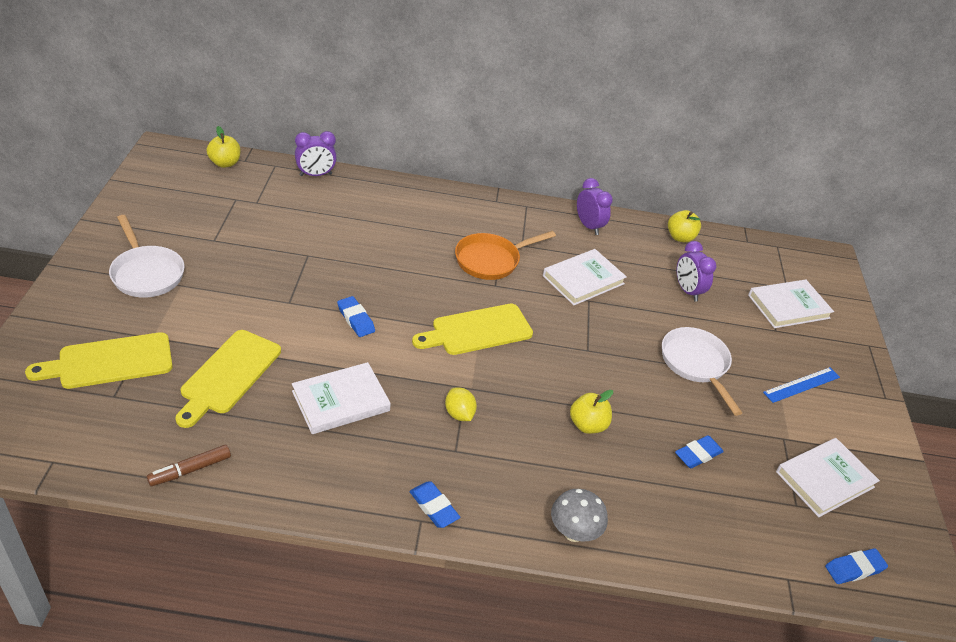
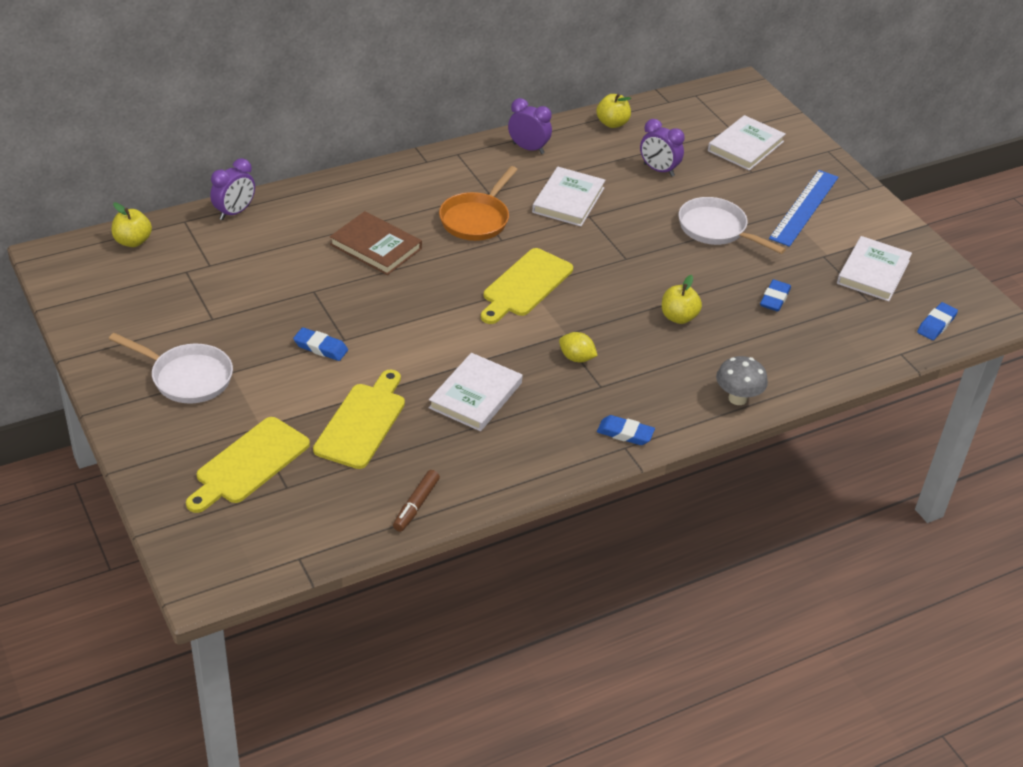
camera: 30 degrees left, 0 degrees up
(228, 375) = (362, 422): yellow cutting board -> yellow cutting board turned 150 degrees counterclockwise
(356, 319) = (417, 325): blue eraser -> blue eraser (320, 347)
(390, 245) = (376, 247): none -> brown book
(802, 385) = (804, 207): blue ruler -> blue ruler, size x1.55

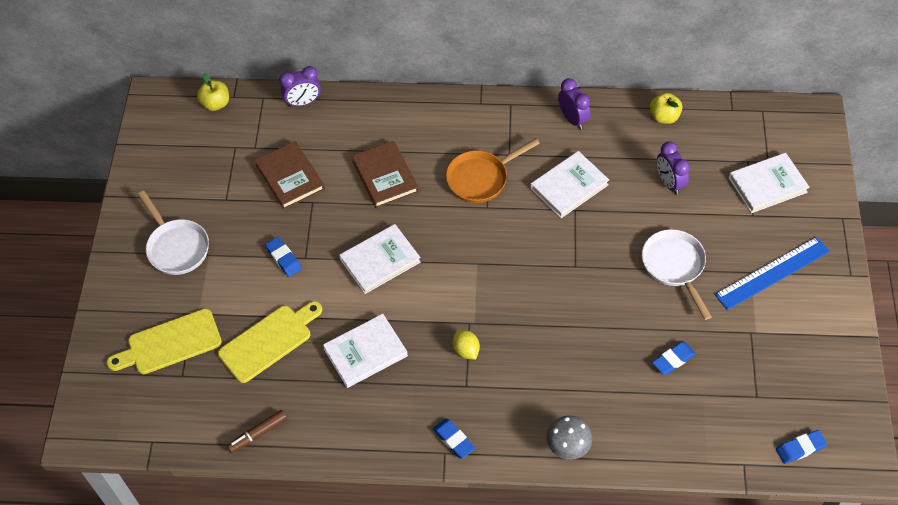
camera: 35 degrees right, 15 degrees up
(271, 278) = (290, 177): none -> brown book
(525, 285) = (474, 261): yellow cutting board -> none
(678, 317) = (577, 345): yellow apple -> none
(873, 272) = (784, 368): white book -> white book (380, 261)

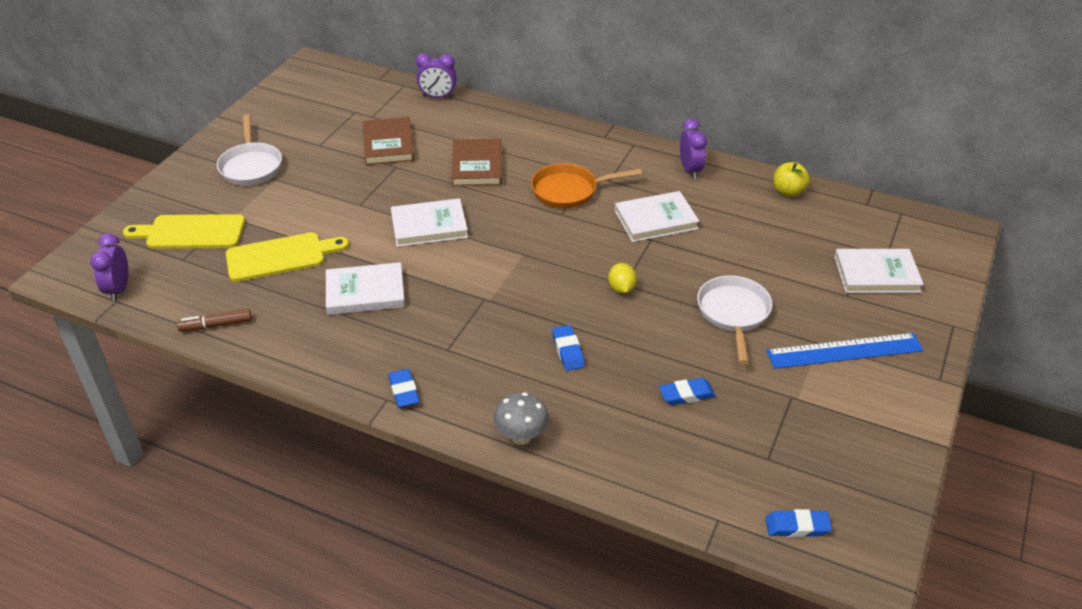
camera: 20 degrees right, 15 degrees down
(216, 104) = (360, 79): yellow apple -> none
(283, 258) = (340, 200): blue eraser -> blue eraser (568, 351)
(466, 350) = (466, 320): yellow lemon -> yellow lemon (621, 288)
(669, 183) = (765, 244): purple clock -> purple clock (118, 289)

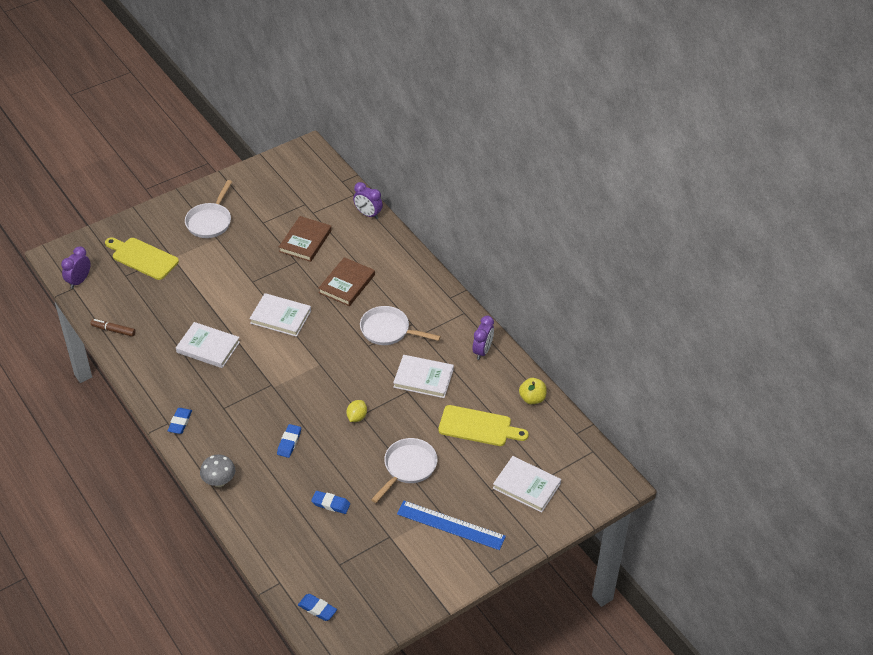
camera: 30 degrees right, 5 degrees up
(280, 257) = (179, 299): yellow cutting board -> yellow cutting board (478, 427)
(569, 191) = (388, 330): orange pan -> white pan

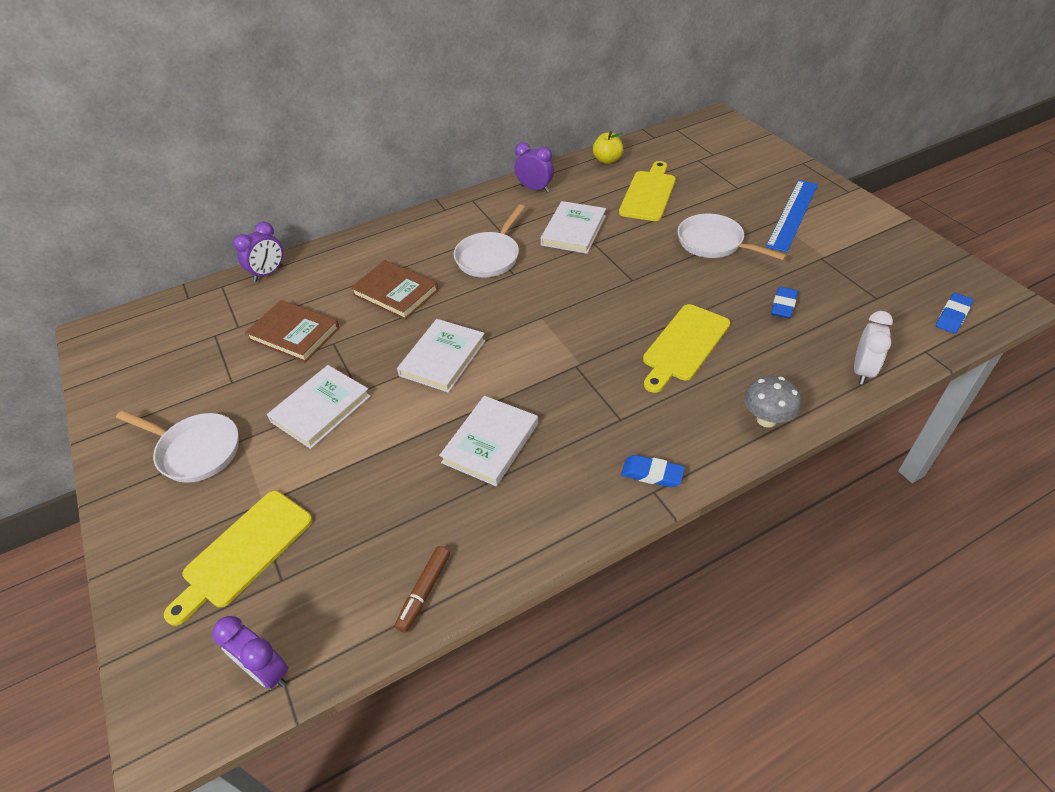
camera: 80 degrees left, 0 degrees up
(261, 541) = (862, 371): none -> white clock
(289, 442) = (684, 345): blue eraser -> yellow cutting board
(356, 417) = (636, 283): yellow lemon -> none
(526, 486) = (728, 167): white book -> white book (321, 409)

